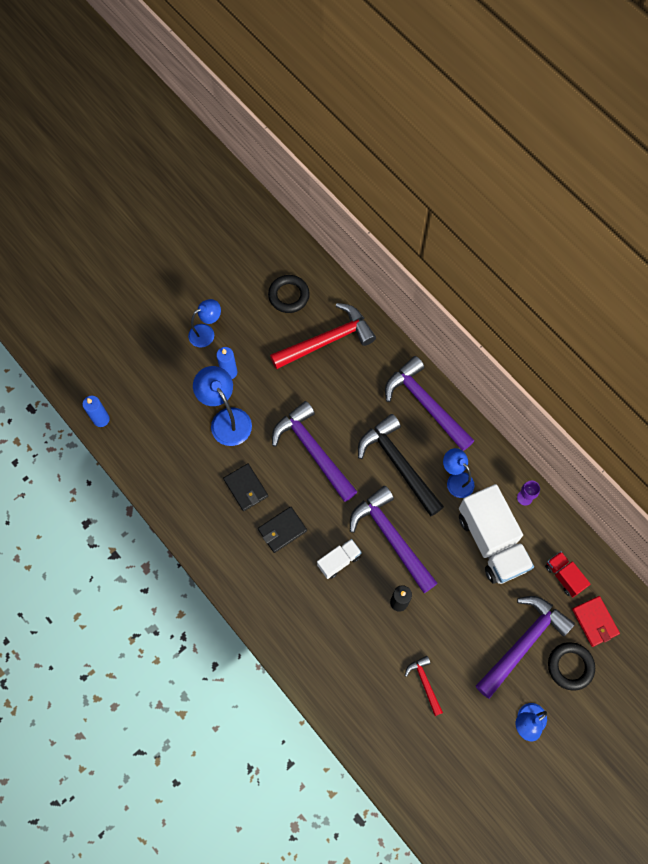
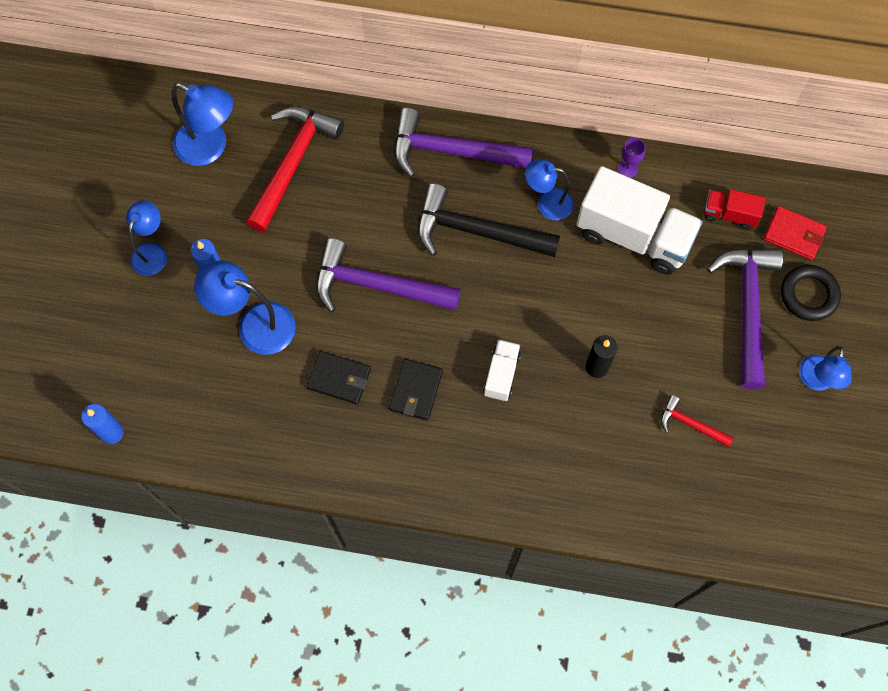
camera: 40 degrees left, 0 degrees up
(289, 295) = (210, 147): black ring -> blue lamp
(391, 537) = (533, 309): purple hammer -> none

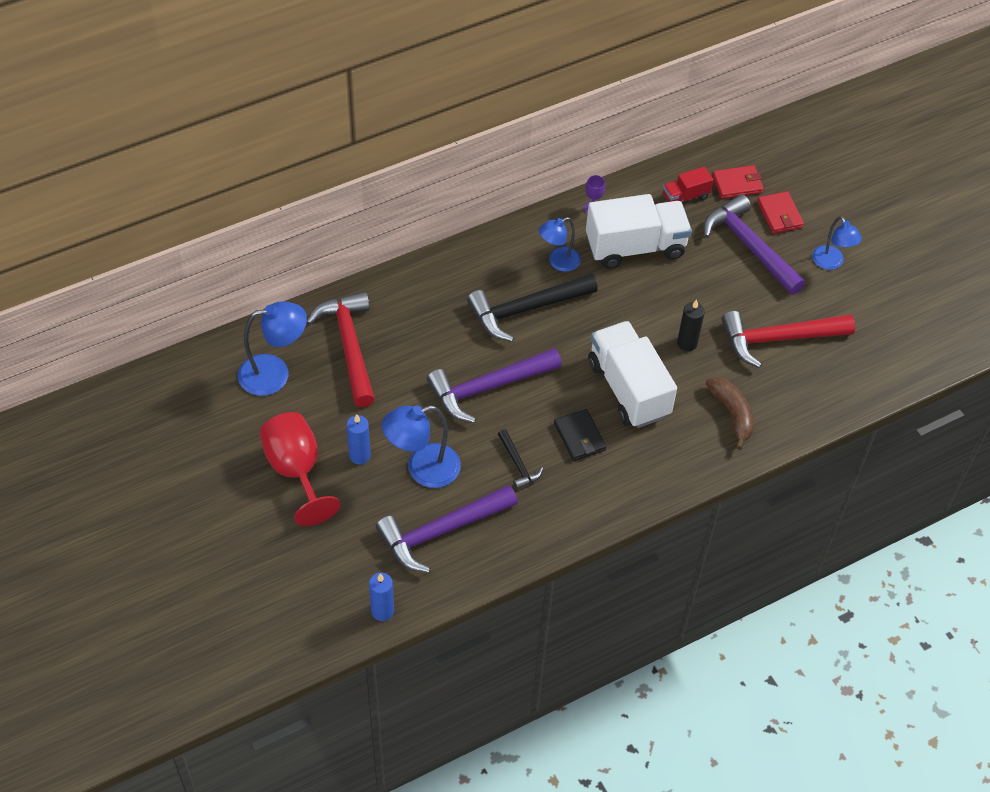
camera: 40 degrees left, 15 degrees down
(152, 252) = (296, 471): blue lamp -> red goblet
(339, 378) = (518, 464): black wallet -> black hammer
(451, 151) = (460, 269): purple hammer -> purple hammer (441, 531)
(501, 375) = (628, 389): white truck -> white truck, size x2.06
(576, 469) = (732, 414): none -> brown banana
(690, 424) = (779, 339): red hammer -> red hammer, size x2.04
(808, 295) = (779, 214): black ring -> red wallet

